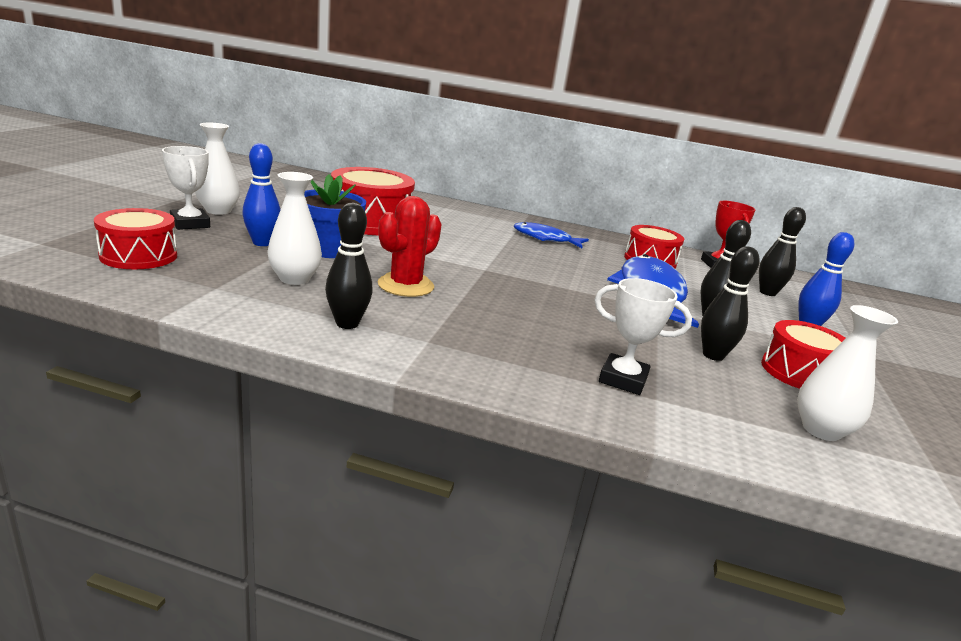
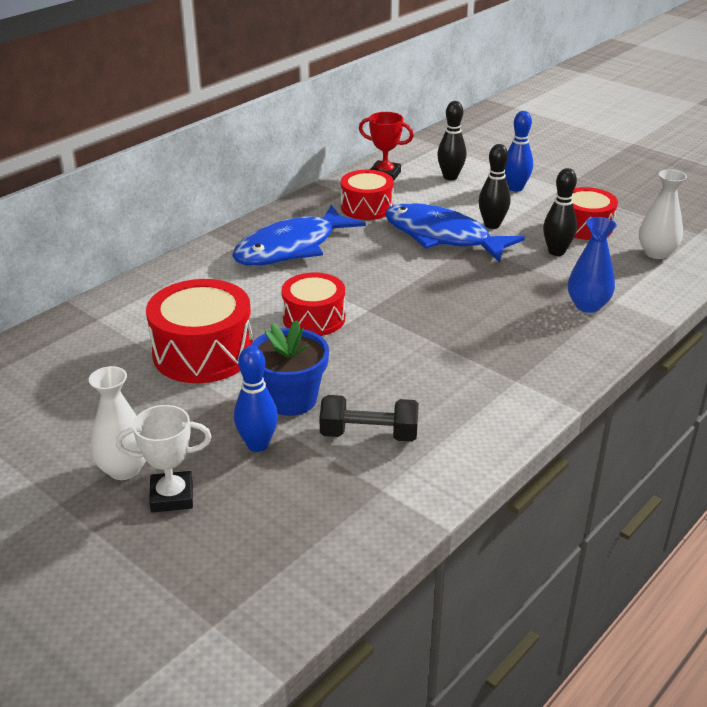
camera: 60 degrees left, 10 degrees up
(139, 256) = (278, 541): red drum -> red drum (314, 318)
(294, 279) = (369, 434): white vase -> black dumbbell
(347, 324) = (478, 418): black bowling pin -> none
(406, 285) = (399, 367): red cactus -> none
(545, 238) = (291, 248): blue fish -> blue fish, size x1.73
(623, 379) = (587, 305): white trophy -> blue vase

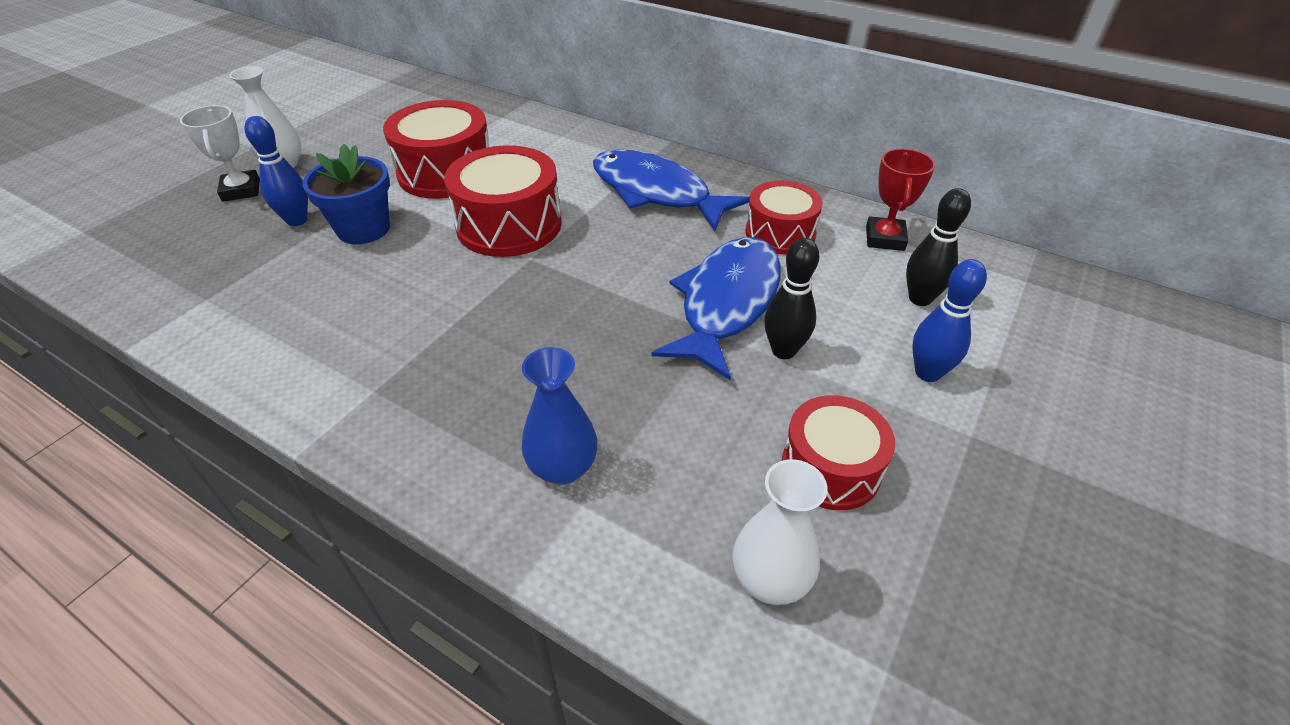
camera: 80 degrees right, 10 degrees up
(314, 318) = (509, 225): red drum -> red drum, size x1.52
(369, 434) = (294, 282): black dumbbell -> none
(556, 252) = (724, 428): black bowling pin -> none

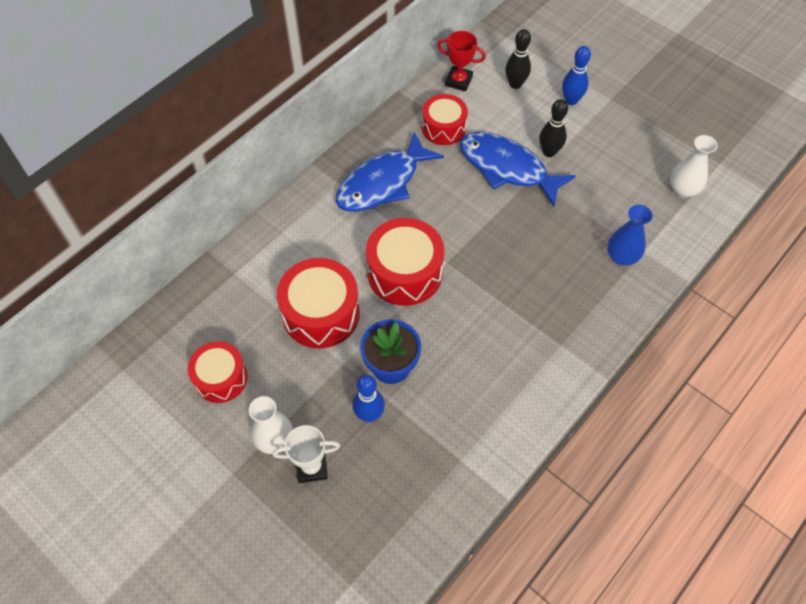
camera: 80 degrees left, 15 degrees up
(830, 468) = (627, 154): red drum -> red drum (221, 378)

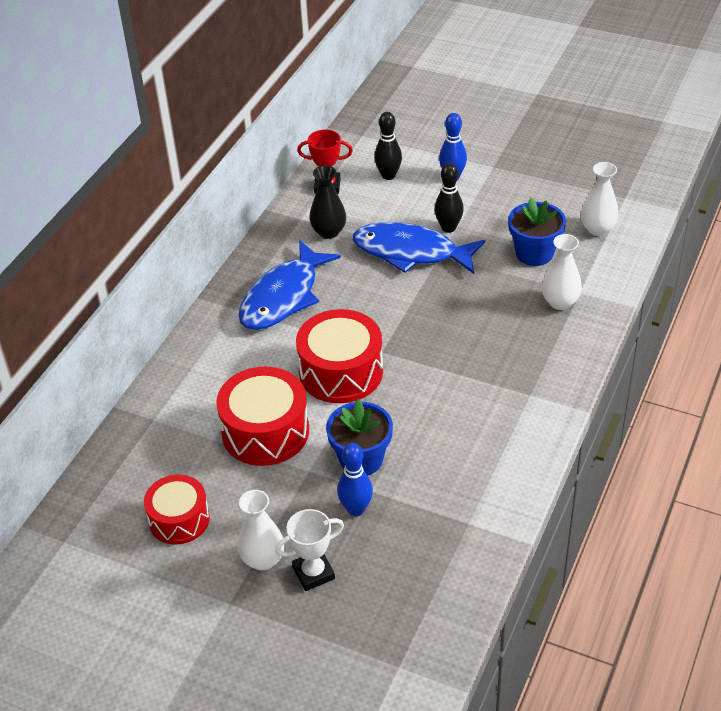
camera: 15 degrees left, 15 degrees down
(444, 128) = (328, 232): red drum -> black vase
(616, 199) = (534, 253): none -> blue flower pot
(621, 257) = (560, 302): blue vase -> white vase

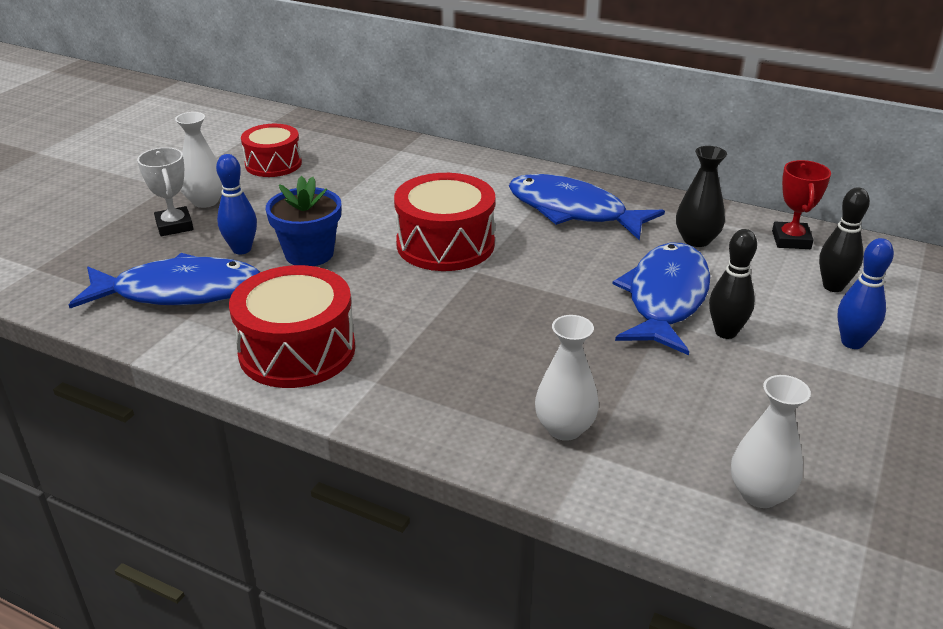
camera: 90 degrees right, 10 degrees down
(265, 431) = (367, 202): red drum -> red drum (297, 350)
(429, 538) = (179, 292): none -> blue fish
(534, 253) = (680, 412): blue flower pot -> none

